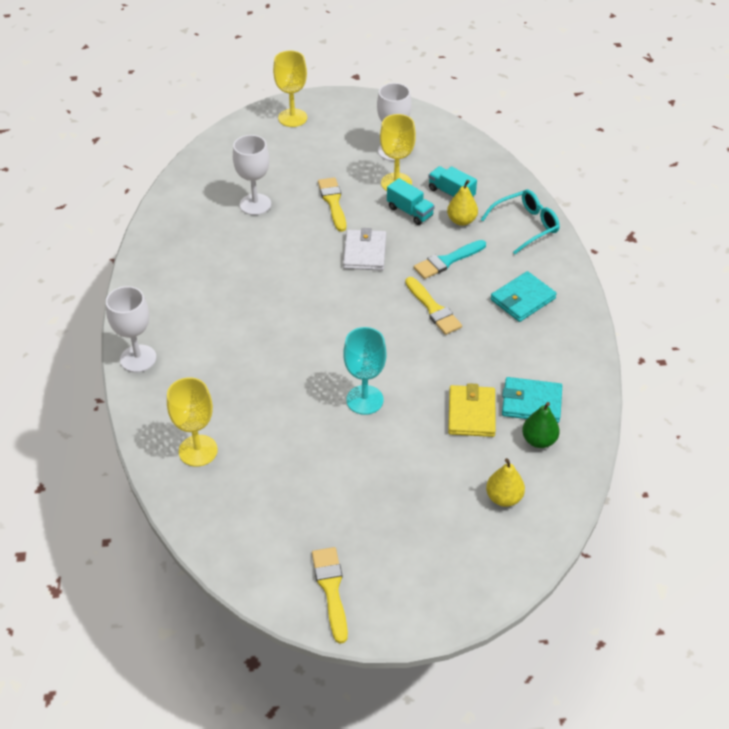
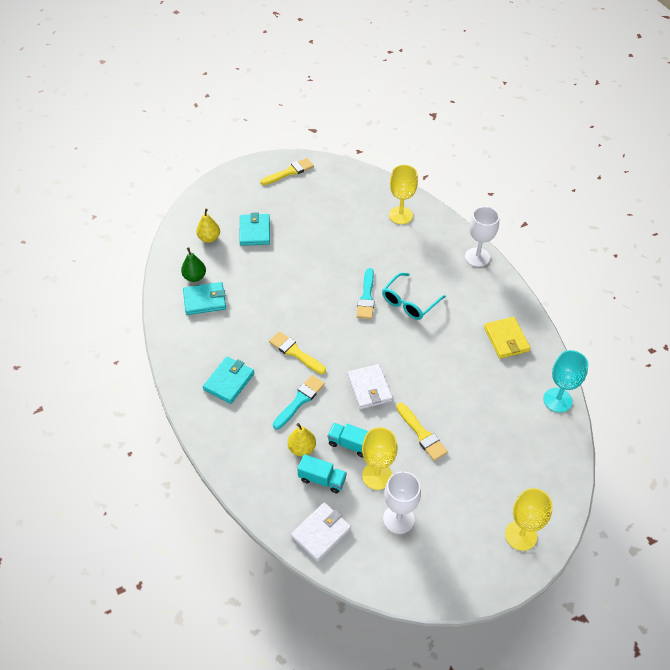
camera: 160 degrees right, 5 degrees up
(255, 204) = (485, 410): white goblet -> none
(314, 348) = (366, 297): none -> turquoise brush
(331, 589) = (289, 172): yellow brush -> yellow brush turned 90 degrees counterclockwise
(364, 400) = (316, 271): turquoise goblet -> turquoise goblet (557, 400)
(429, 488) = (255, 231): none -> turquoise wallet
(468, 159) = (321, 533): none -> white wallet
(471, 413) = (243, 282): yellow wallet -> yellow wallet (506, 339)
(525, 226) = (244, 460): turquoise glasses -> turquoise glasses (409, 302)

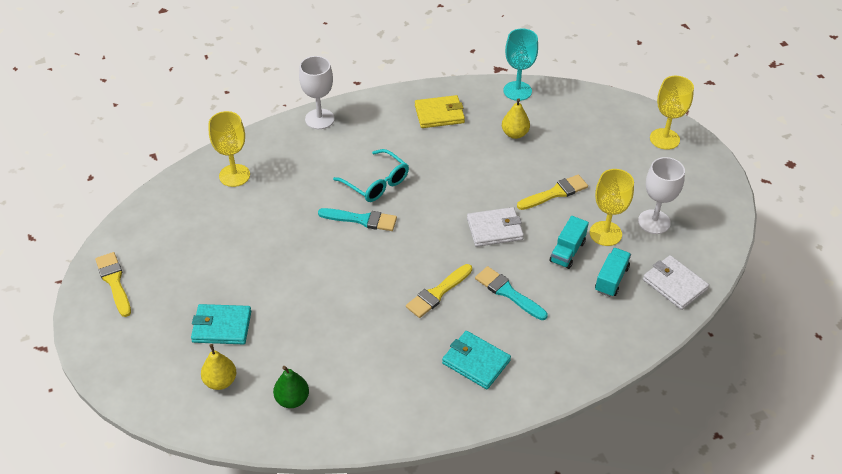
camera: 85 degrees left, 5 degrees down
(205, 300) = (338, 387): turquoise wallet -> none
(302, 448) = (572, 294): yellow pear -> yellow pear (514, 134)

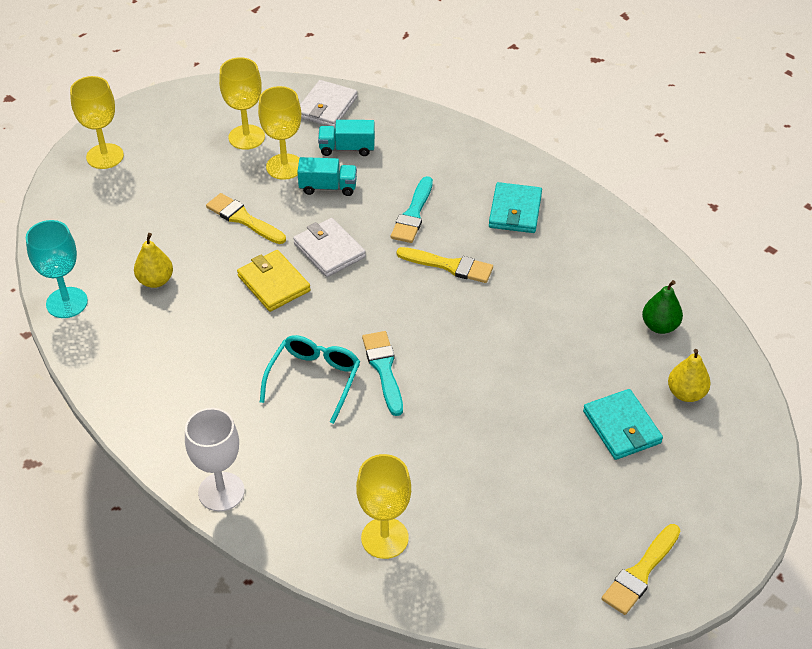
camera: 115 degrees left, 0 degrees up
(439, 114) = (150, 364): yellow wallet -> yellow wallet (273, 283)
(654, 222) = (246, 137): white goblet -> yellow goblet

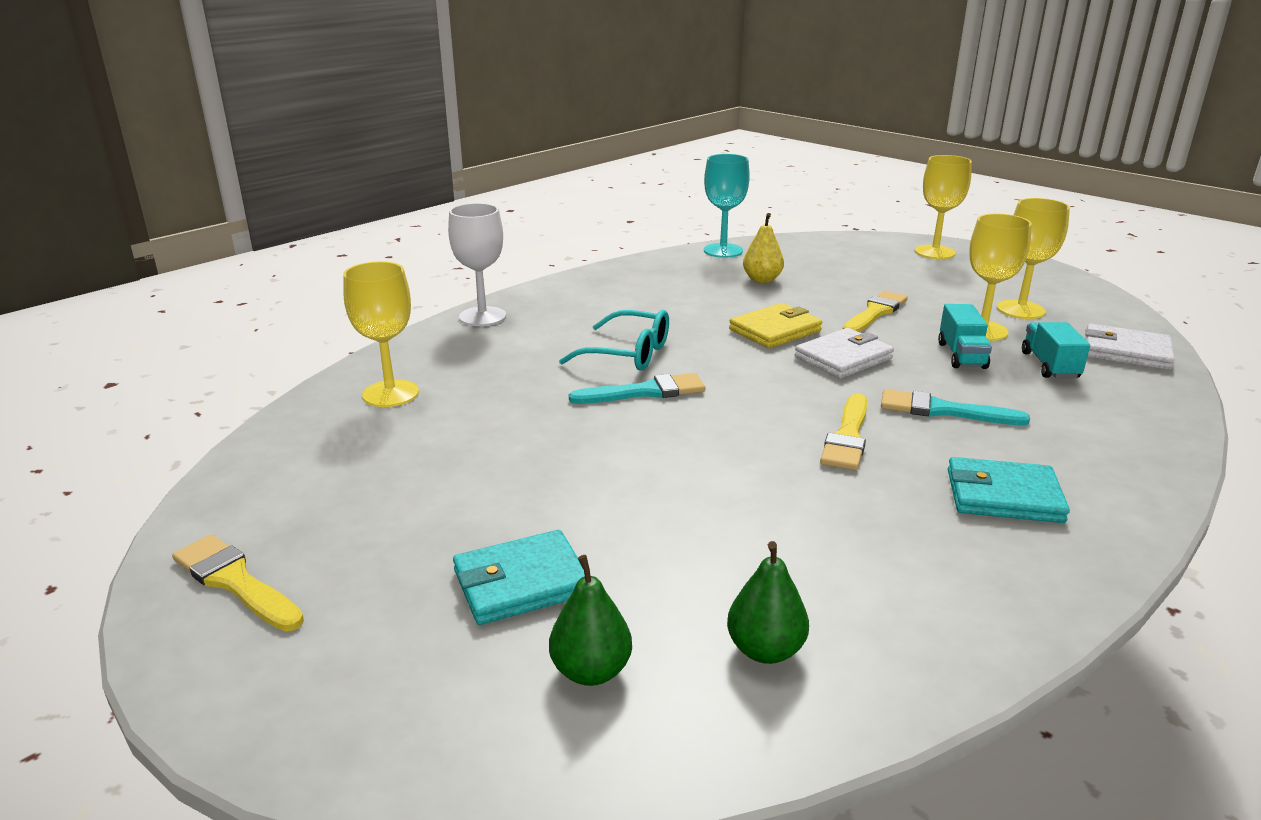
camera: 90 degrees right, 20 degrees down
(686, 393) = (591, 671): yellow pear -> green pear

